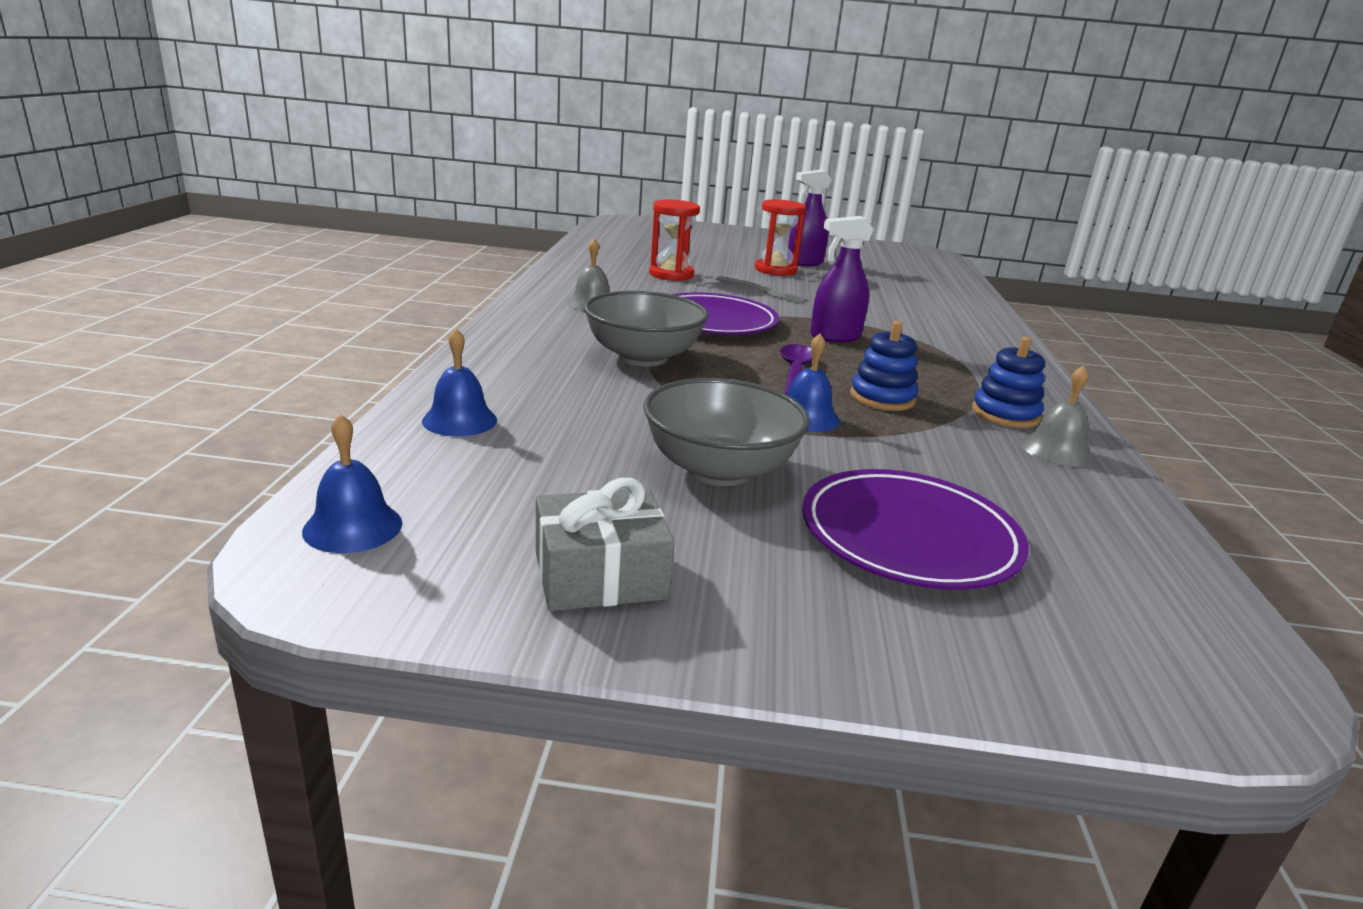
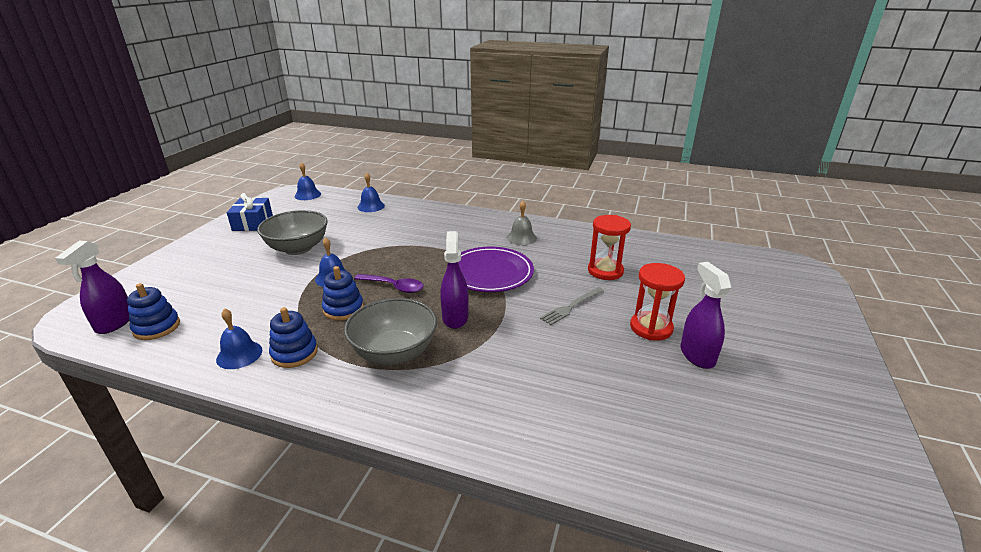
camera: 105 degrees right, 5 degrees up
(600, 575) = (253, 223): grey gift -> blue gift
(643, 357) = (428, 244): grey bowl -> grey bowl (394, 353)
(909, 536) = (217, 278): purple plate -> none
(1056, 450) = (239, 354): grey bell -> blue bell
(1108, 549) = (157, 327): none -> blue stacking toy
(1167, 611) = (114, 323): none -> purple spray bottle

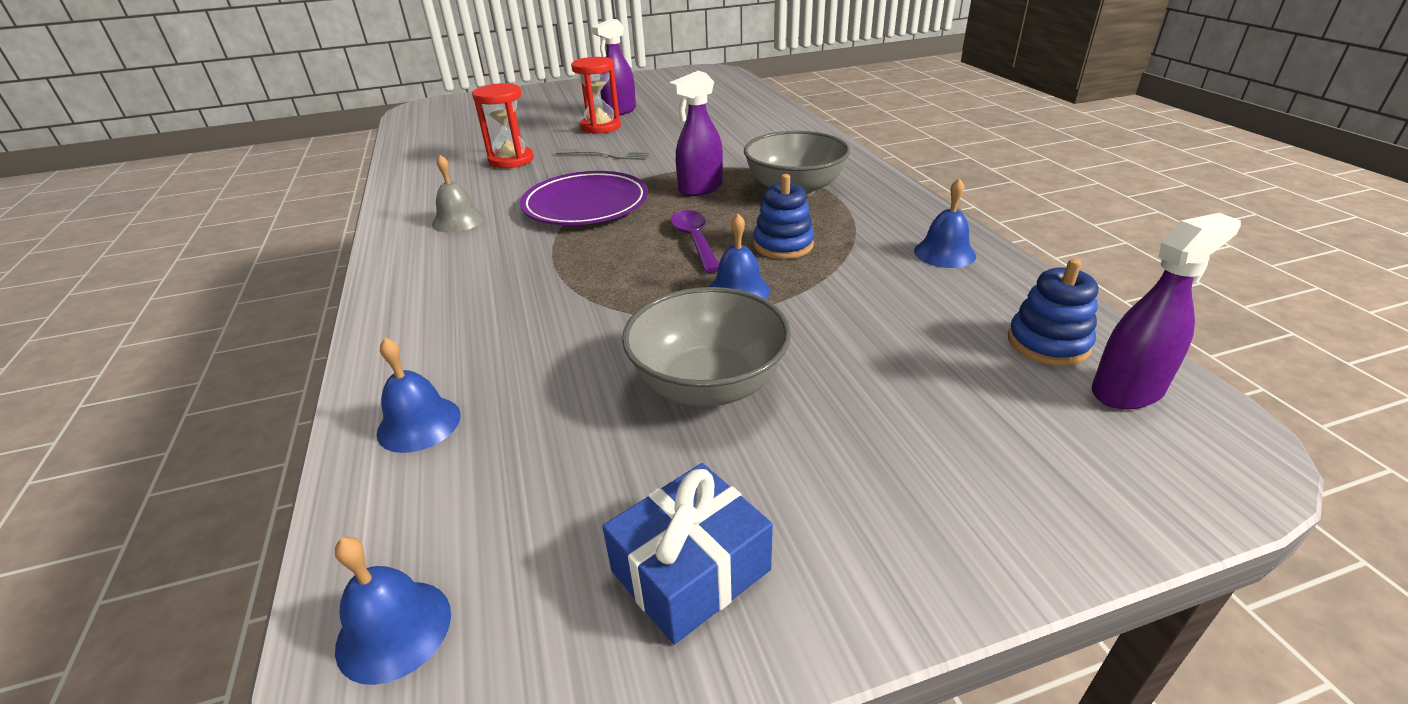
camera: 125 degrees left, 5 degrees up
(294, 353) = (884, 228): blue stacking toy -> none

